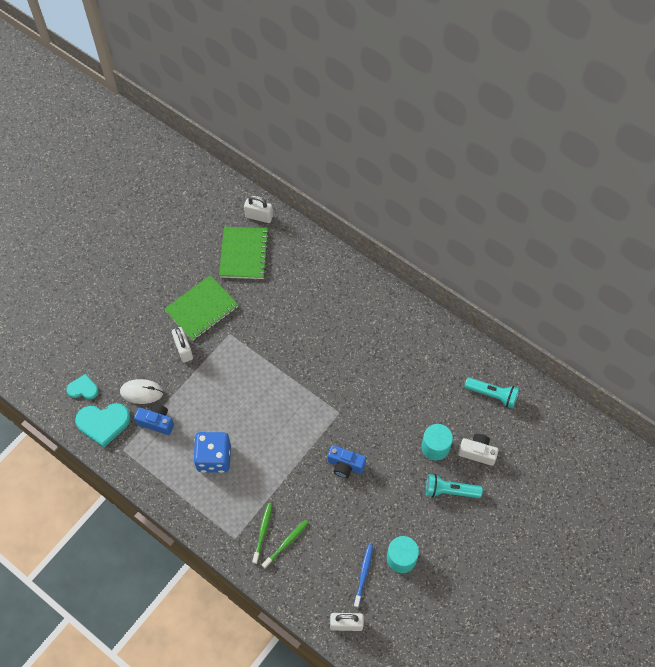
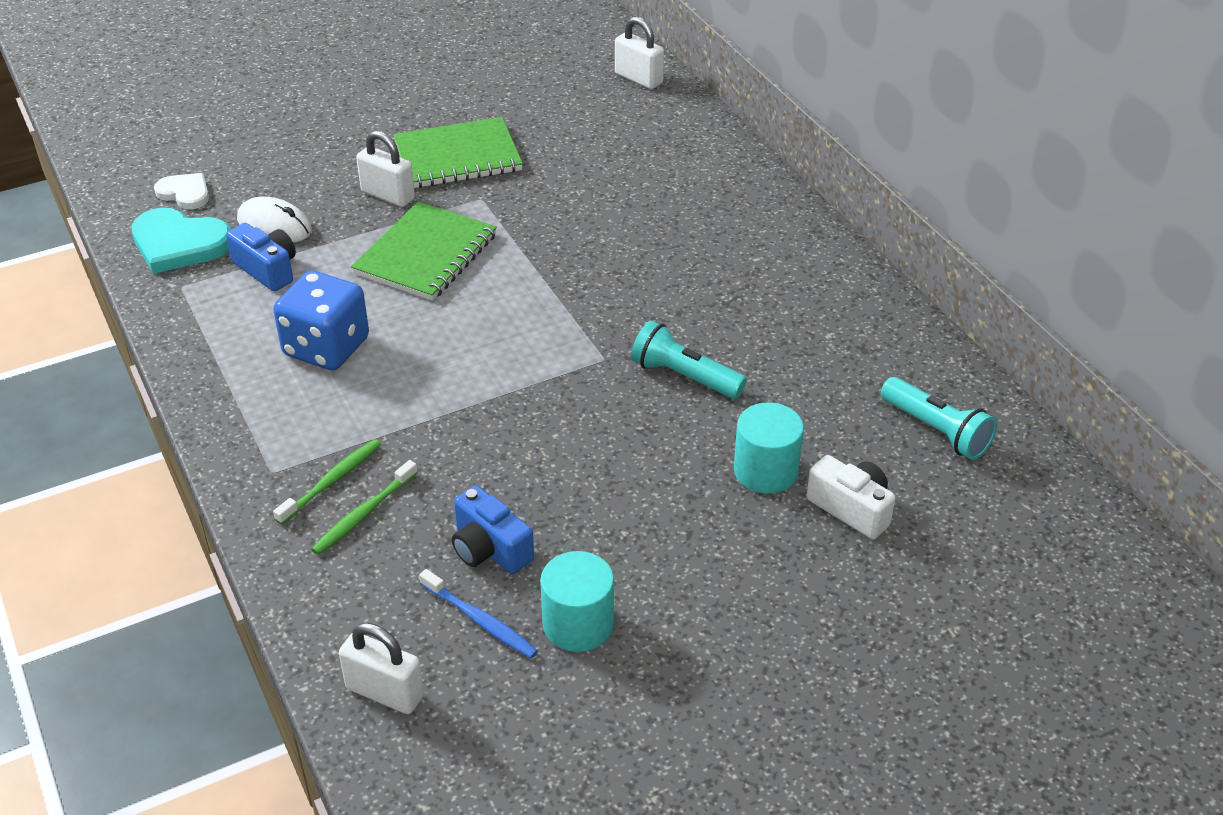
camera: 25 degrees right, 20 degrees down
(83, 389) = (185, 193): turquoise heart -> white heart
(183, 349) = (388, 195): white padlock -> white padlock turned 60 degrees counterclockwise
(244, 254) = (580, 113): green notebook -> green notebook (426, 254)
(286, 543) = (363, 514): green toothbrush -> green toothbrush turned 150 degrees clockwise
(345, 465) = (563, 438): blue camera -> blue camera (489, 549)
(363, 574) = (480, 621): blue toothbrush -> blue toothbrush turned 90 degrees clockwise
(450, 491) = (754, 550): turquoise flashlight -> turquoise flashlight (684, 377)

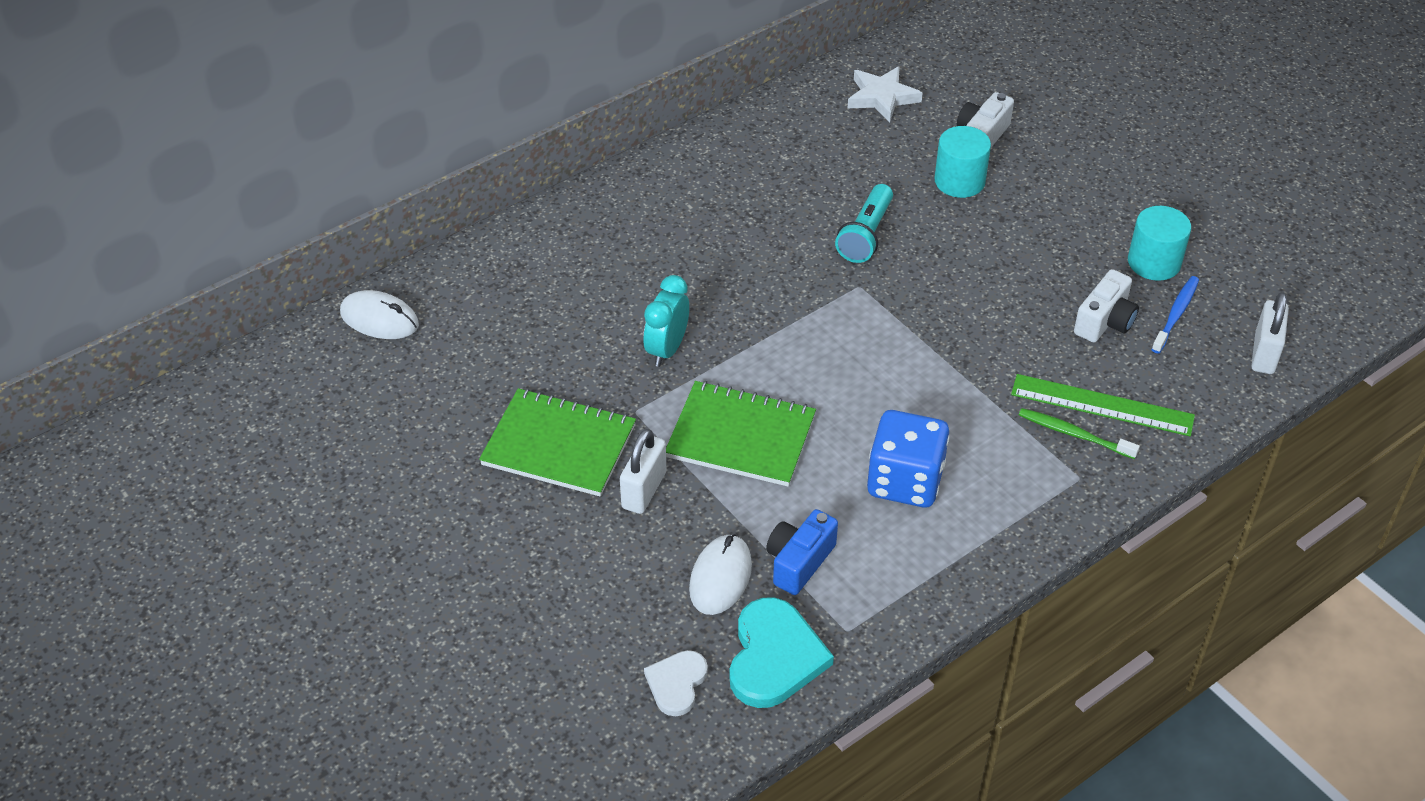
camera: 100 degrees left, 5 degrees up
(363, 514) = (1102, 405): green toothbrush -> green ruler
(458, 157) = (559, 445): green notebook -> green notebook turned 45 degrees counterclockwise
(489, 549) = (1105, 321): blue camera -> white camera
(552, 224) = (667, 349): none -> turquoise clock
(638, 79) = (379, 319): white padlock -> white mouse
(937, 430) = (882, 97): turquoise flashlight -> white star

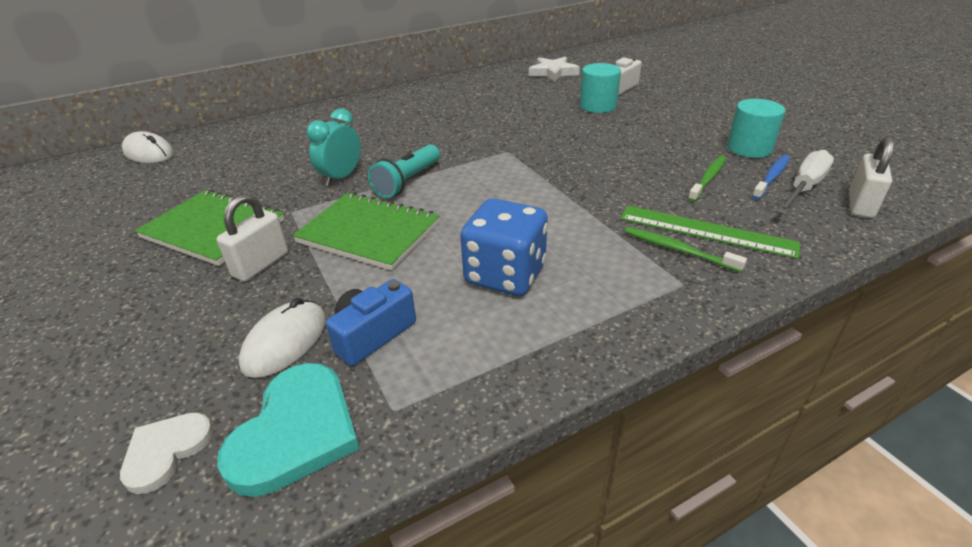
camera: 10 degrees right, 10 degrees down
(866, 235) = (522, 127): turquoise flashlight -> turquoise flashlight (407, 182)
(1105, 321) = (708, 178): white camera -> green toothbrush
(1209, 330) = (804, 188): none -> white screwdriver

